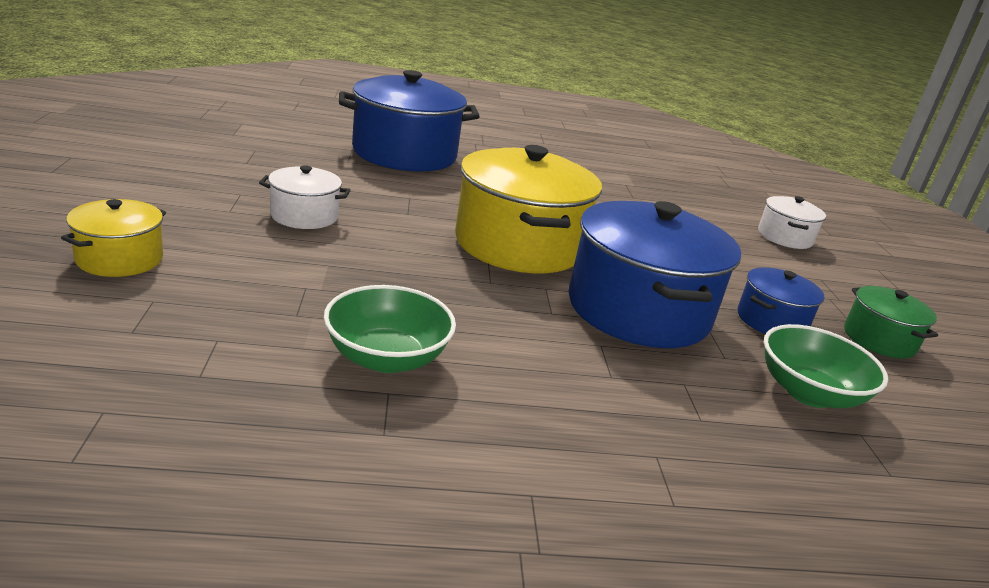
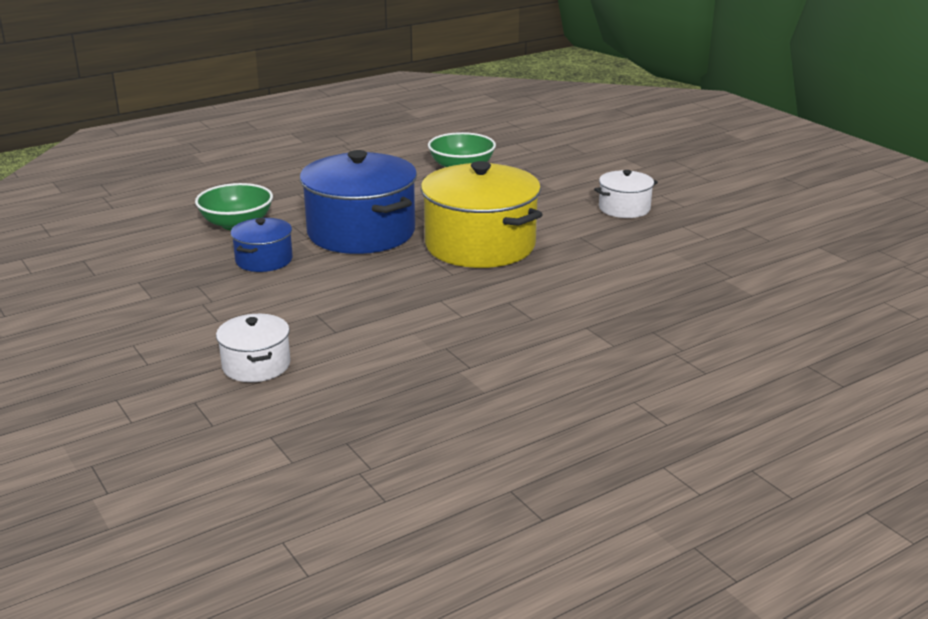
camera: 155 degrees right, 0 degrees up
(120, 259) = (636, 159): yellow pot -> none
(404, 154) = (694, 294): blue pot -> none
(879, 339) = (175, 277): green pot -> none

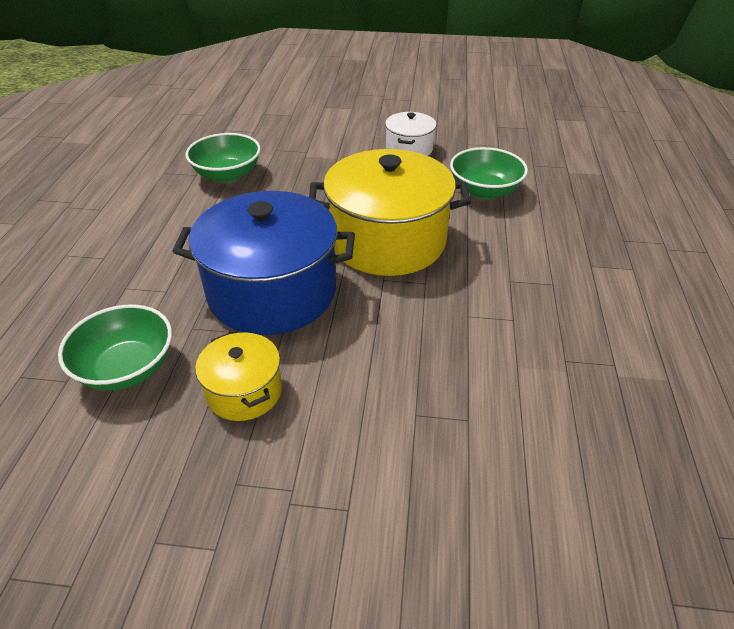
camera: 50 degrees left, 15 degrees up
(256, 365) = (492, 529): white pot -> none
(264, 260) = (244, 391): blue pot -> yellow pot
(618, 256) = (484, 191): none -> green bowl

